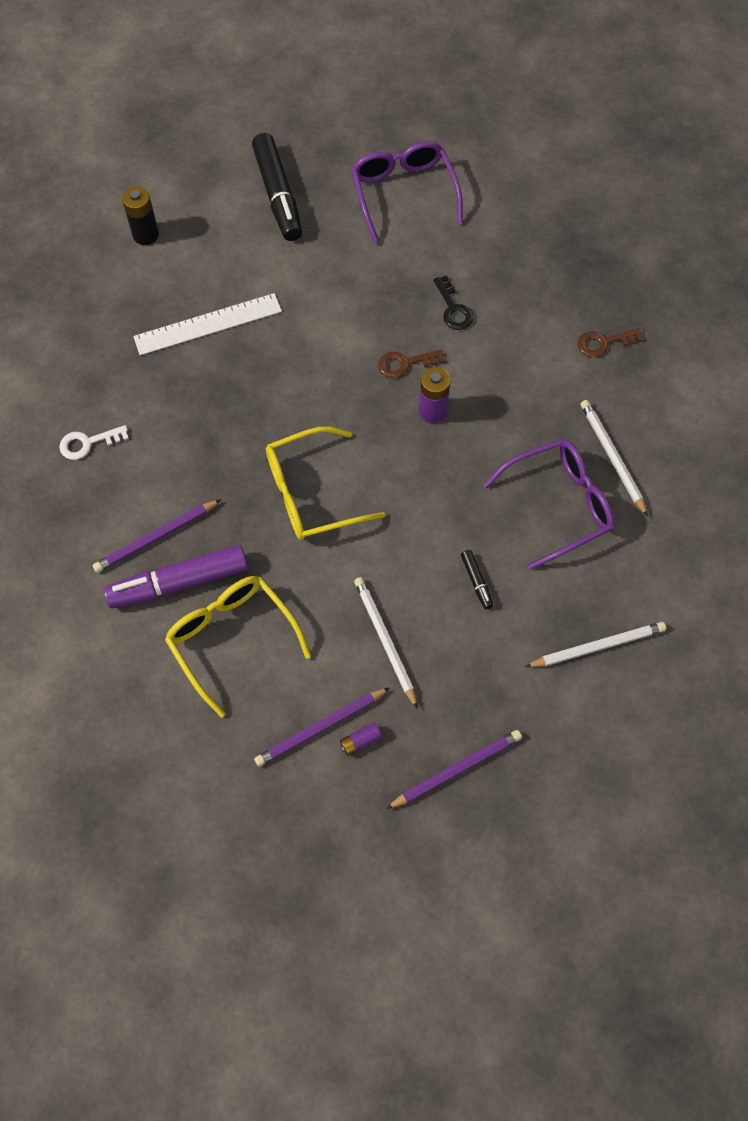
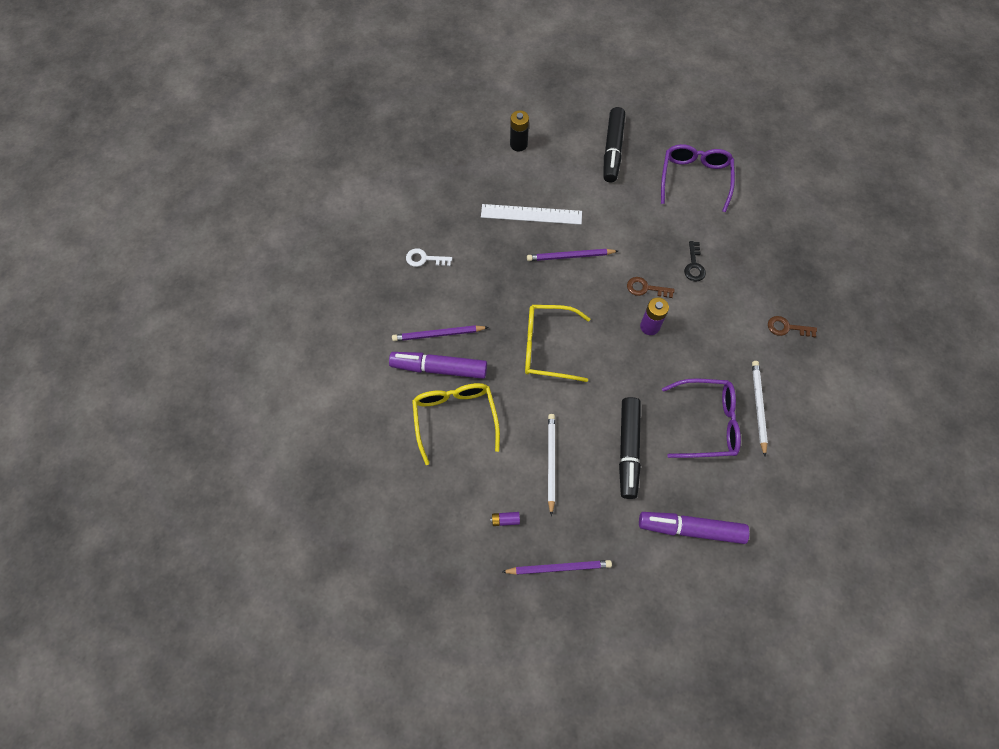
camera: 25 degrees right, 0 degrees up
(320, 728) = (484, 500): purple pencil -> purple pencil (570, 256)
(476, 581) = (628, 450): black marker -> black marker, size x2.25
(597, 646) = (690, 529): white pencil -> purple marker

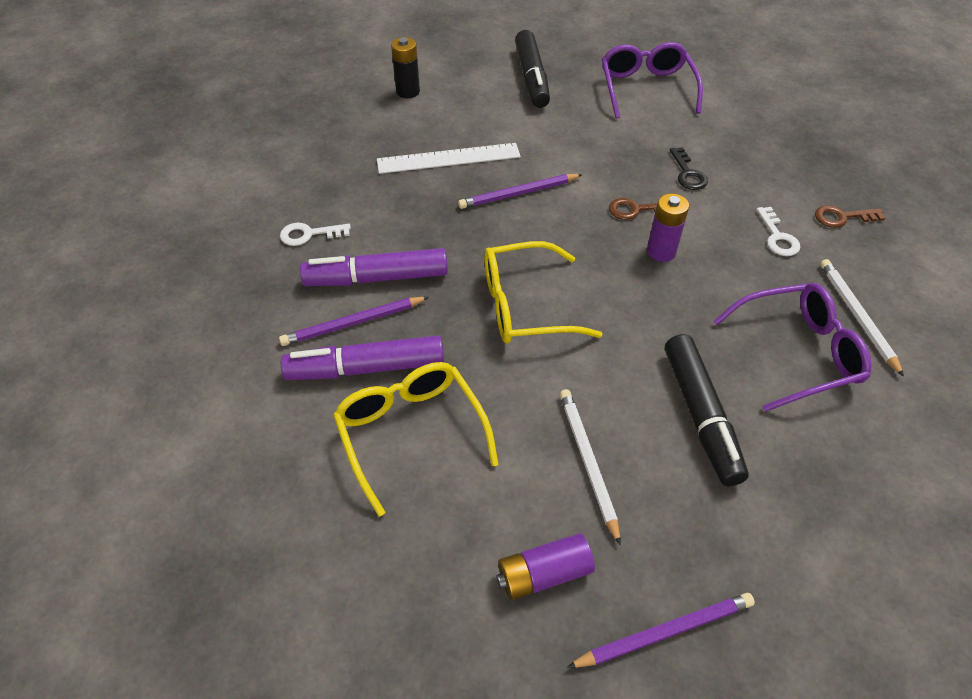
camera: 15 degrees left, 15 degrees down
(505, 520) = (543, 574): purple battery -> purple battery, size x1.77
(690, 529) = (849, 509): purple marker -> purple marker (376, 278)
(734, 333) = (777, 237): none -> white key

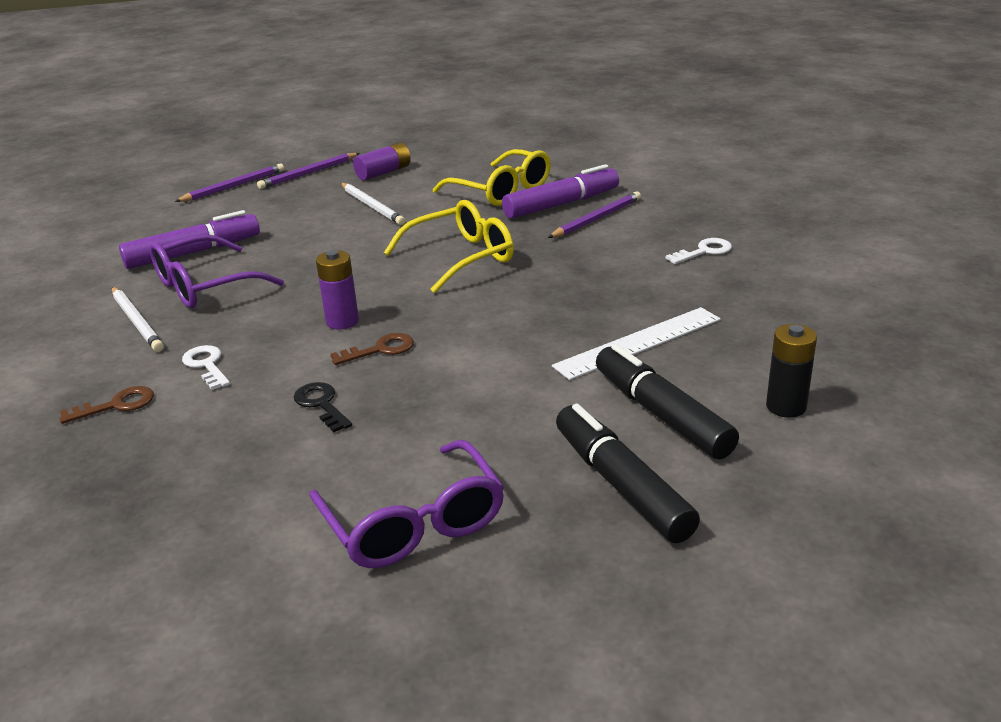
camera: 160 degrees right, 20 degrees down
(376, 278) = (607, 242): purple marker -> purple marker (193, 252)
(518, 194) = (525, 330): purple pencil -> purple pencil (233, 186)
(700, 415) = (292, 239): black marker -> black marker (661, 414)

